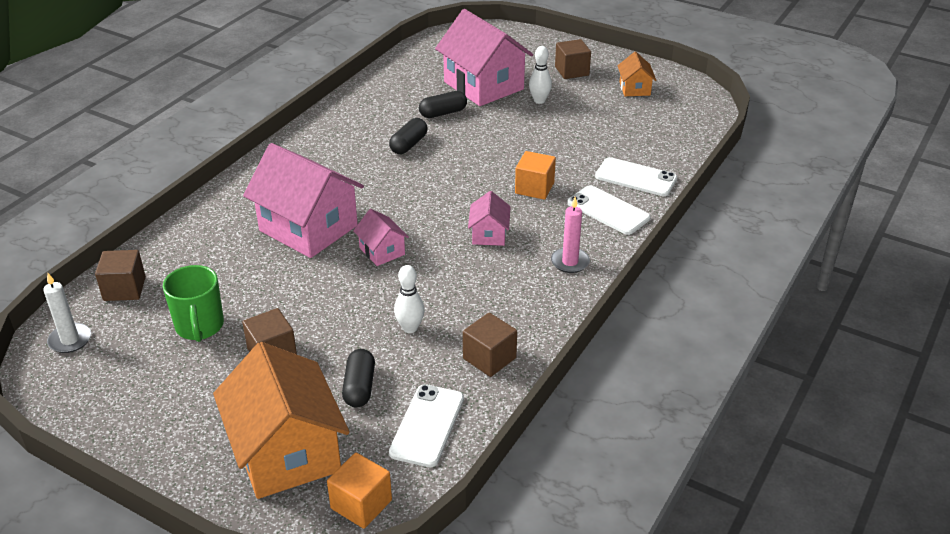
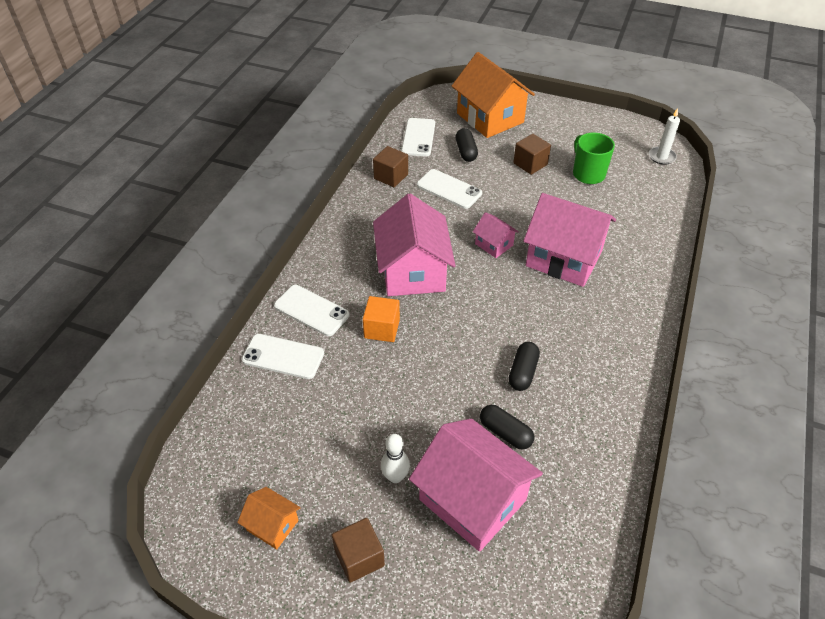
camera: 170 degrees right, 10 degrees up
(124, 289) = (660, 192): brown cube -> none
(361, 504) = (440, 102): orange cube -> none
(410, 328) = (449, 189): white bowling pin -> white phone
(443, 113) = (505, 433): black capsule -> black capsule turned 75 degrees clockwise
(489, 234) = (413, 271): pink house -> pink house, size x2.12
(570, 262) = (343, 253): pink candle -> none
(634, 88) = (272, 525): orange house -> orange house turned 45 degrees counterclockwise

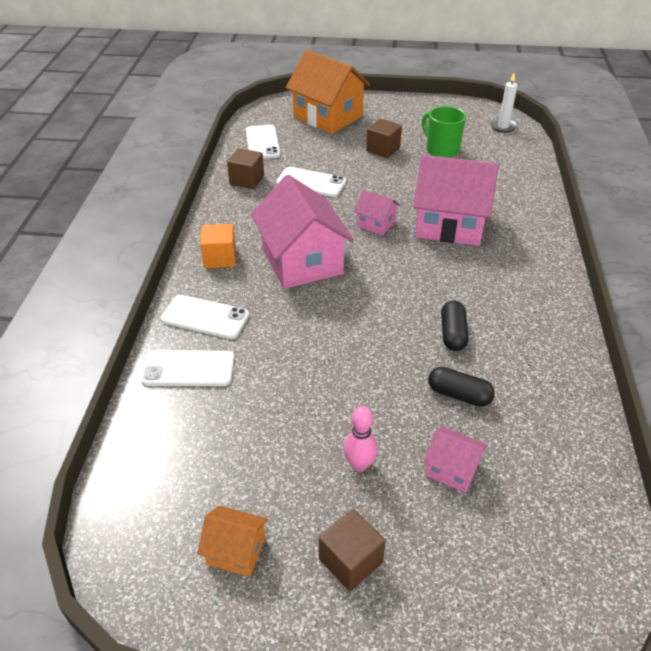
camera: 15 degrees left, 5 degrees down
(382, 329) = (289, 321): orange cube -> orange cube (220, 258)
(395, 476) = (359, 464): white bowling pin -> pink bowling pin
(466, 151) = (315, 148): black capsule -> none
(472, 500) = (452, 469): pink house -> pink house, size x0.47

